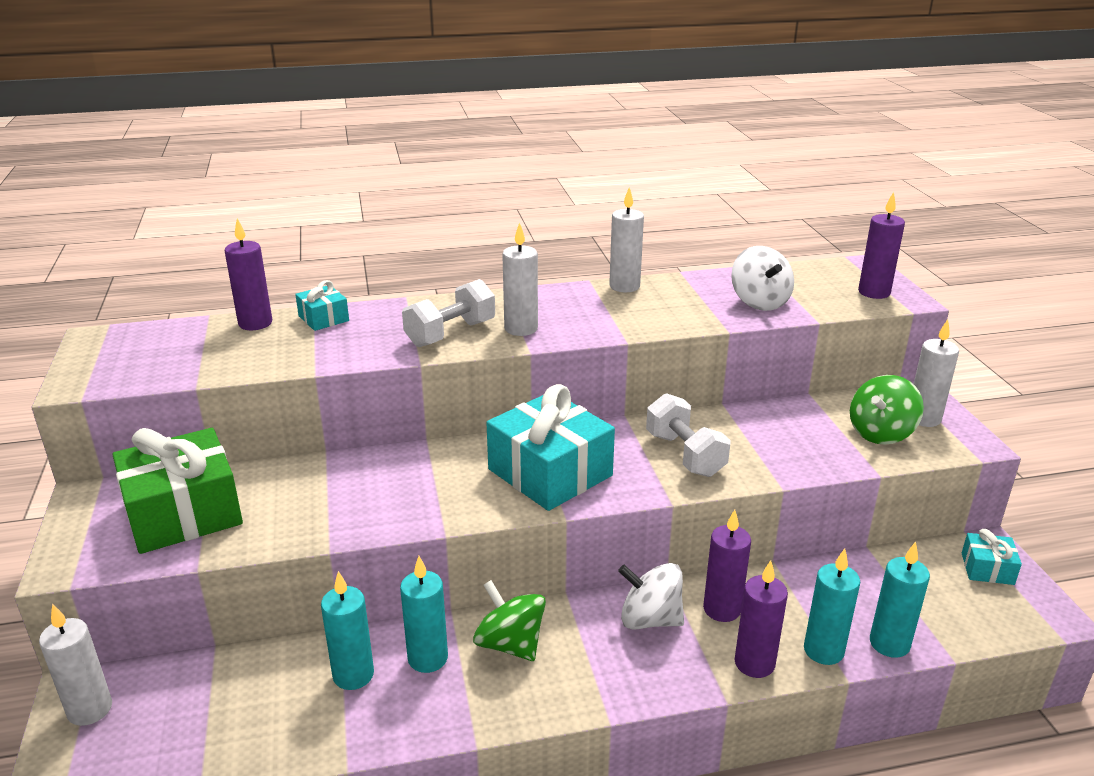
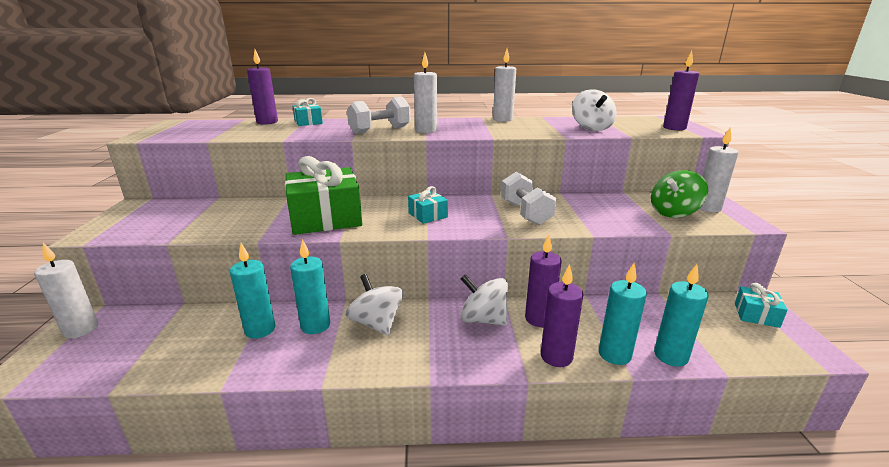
camera: 10 degrees right, 5 degrees down
(183, 513) = (183, 216): green gift -> green gift (325, 218)
(510, 644) = (376, 323): green spinning top -> white spinning top
(550, 472) = (428, 215): turquoise gift -> turquoise gift, size x0.47

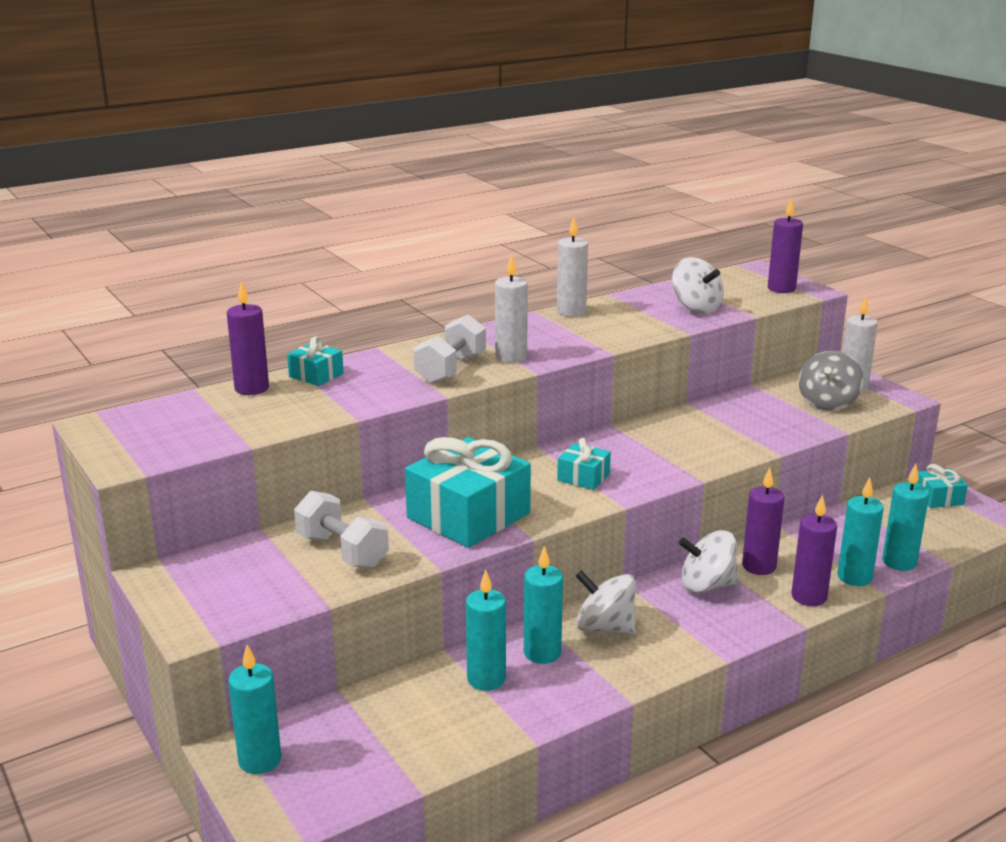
camera: 30 degrees left, 0 degrees up
(81, 329) = (260, 760): white candle -> turquoise candle
(325, 218) = (468, 515): green gift -> turquoise gift
(525, 213) = (685, 444): white dumbbell -> white dumbbell (342, 551)
(674, 213) = (828, 403): green spinning top -> grey spinning top

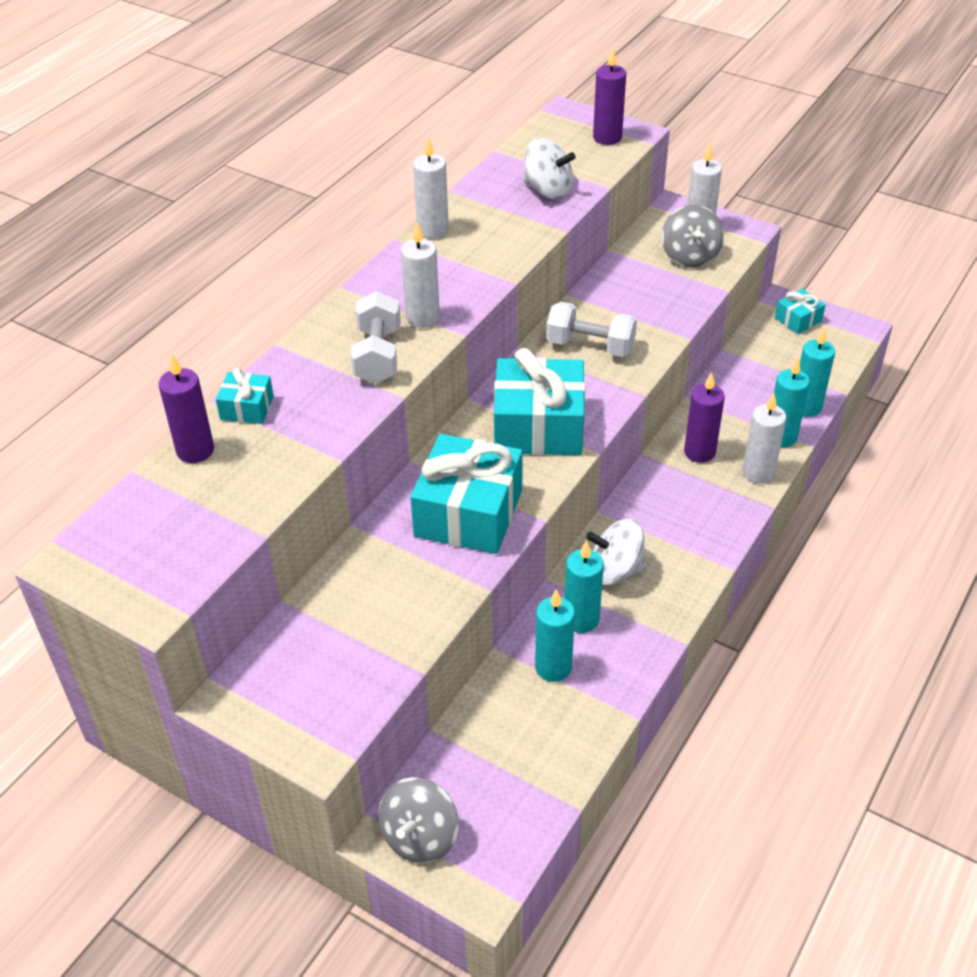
camera: 25 degrees left, 20 degrees up
(260, 760) = (420, 836): turquoise candle -> grey spinning top
(342, 551) = (384, 601): white dumbbell -> white dumbbell (590, 346)
(583, 477) = (538, 426): turquoise gift -> turquoise gift, size x2.11
(707, 585) = (670, 490): white spinning top -> none
(809, 597) = (758, 473): purple candle -> white candle

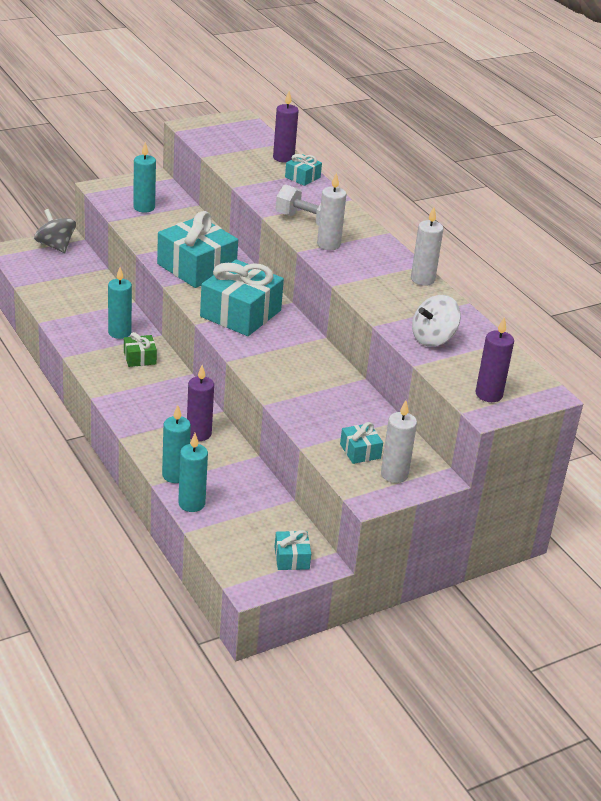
camera: 115 degrees right, 10 degrees down
(553, 667) = (100, 312): turquoise candle -> turquoise candle (144, 207)
(590, 346) = (297, 362): white dumbbell -> none
(615, 570) = (140, 358): white spinning top -> green gift
(690, 256) = (360, 451): grey spinning top -> turquoise gift
(758, 473) = (154, 447): white candle -> none

